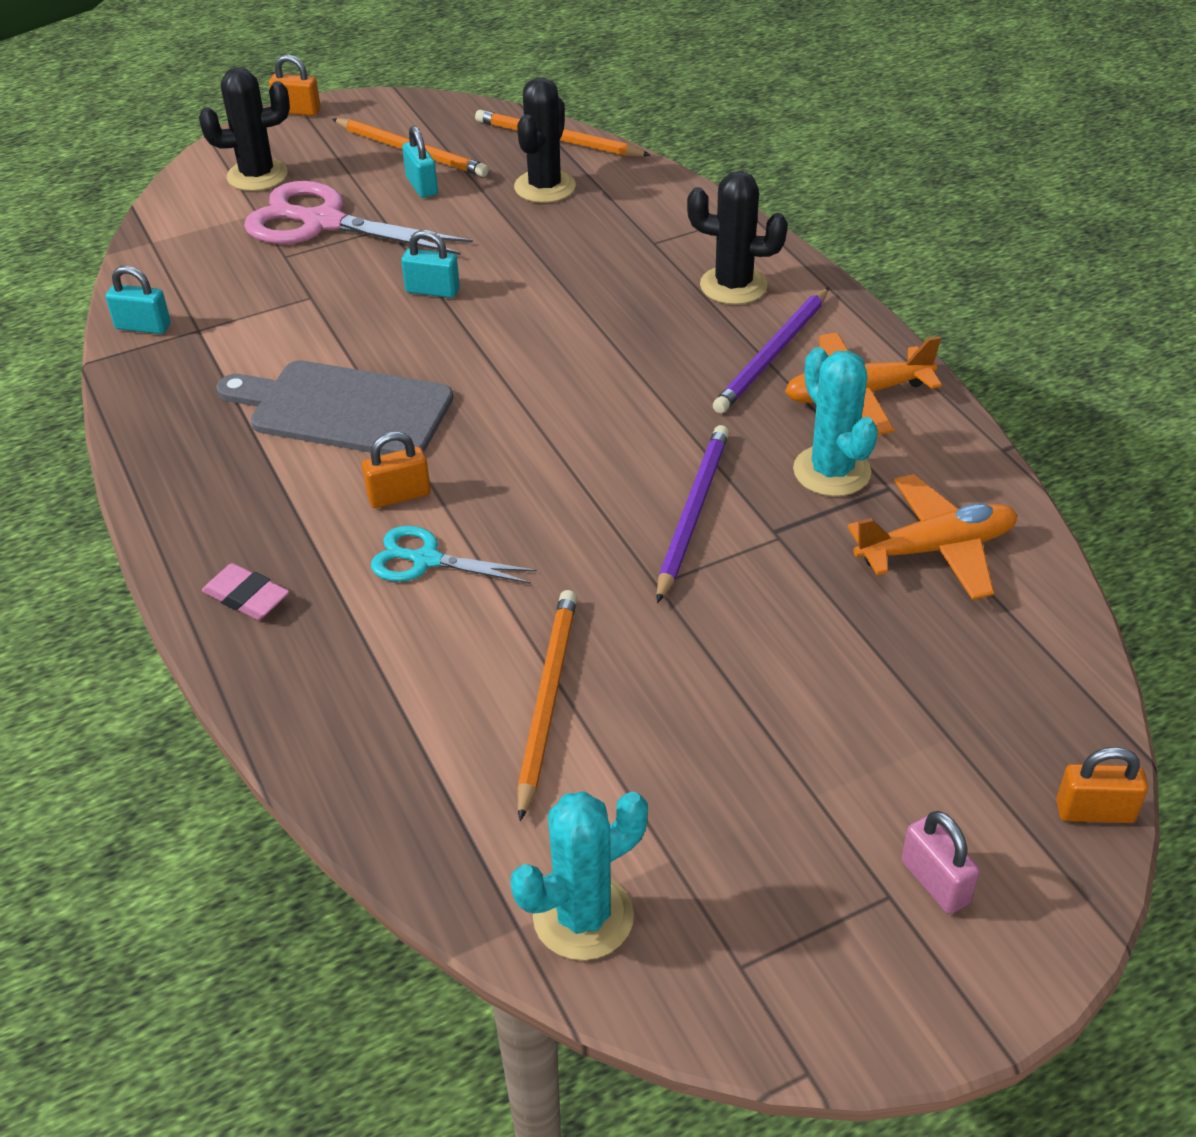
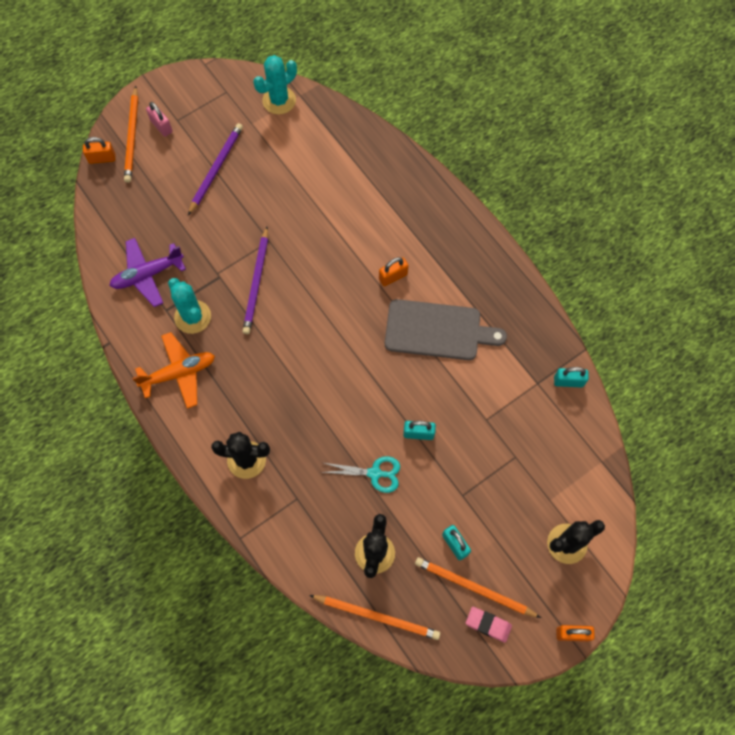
camera: 170 degrees right, 25 degrees up
(246, 597) = (441, 212): pink eraser -> pink eraser (488, 624)
(322, 222) = (505, 494): pink scissors -> none
(425, 560) = (371, 241): turquoise scissors -> turquoise scissors (375, 473)
(547, 700) = (305, 179): orange pencil -> orange pencil (132, 137)
(772, 354) = (222, 400): purple pencil -> purple pencil (216, 169)
(936, 549) = (147, 275): orange plane -> purple plane

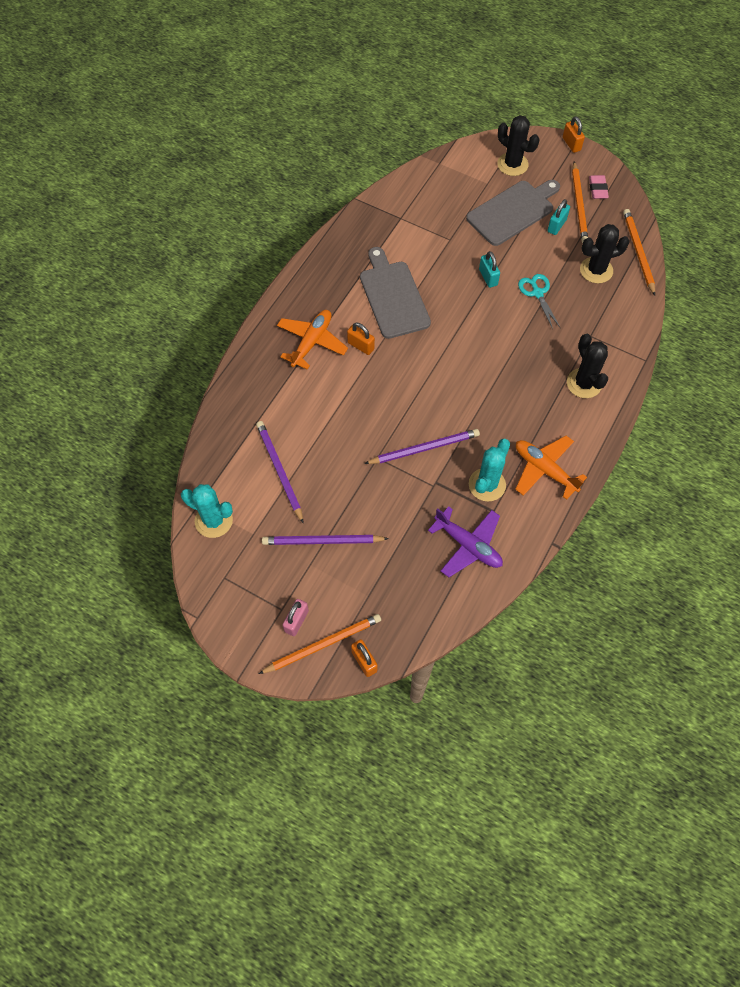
camera: 115 degrees left, 5 degrees down
(298, 162) = (279, 471): none -> purple pencil
(418, 237) = (312, 342): none -> orange plane
(496, 506) = (512, 211): none -> grey cutting board
(568, 381) = (388, 200): turquoise padlock -> none

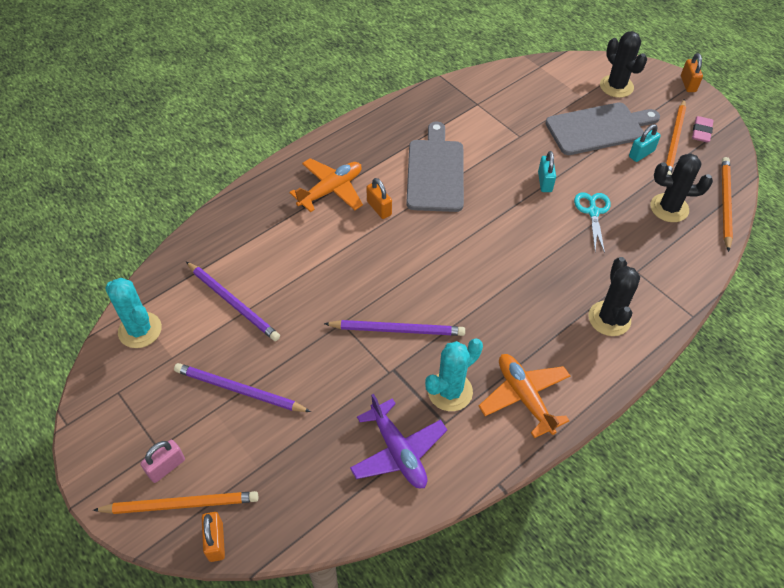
camera: 20 degrees right, 10 degrees down
(279, 471) = (233, 303): purple pencil -> purple pencil turned 135 degrees clockwise

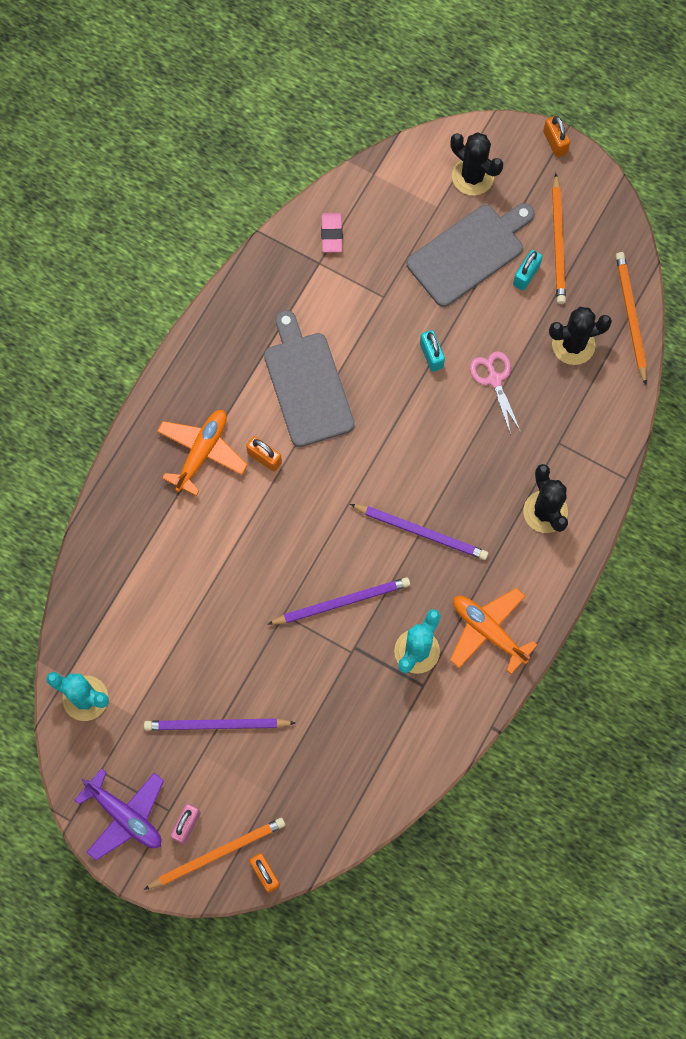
camera: 20 degrees left, 20 degrees up
(233, 303) = (163, 632): purple pencil -> purple pencil (421, 532)
(398, 451) = (391, 730): purple plane -> purple plane (125, 816)
(593, 212) = (494, 379): turquoise scissors -> pink scissors
(701, 132) = (585, 217): pink eraser -> pink eraser (331, 234)

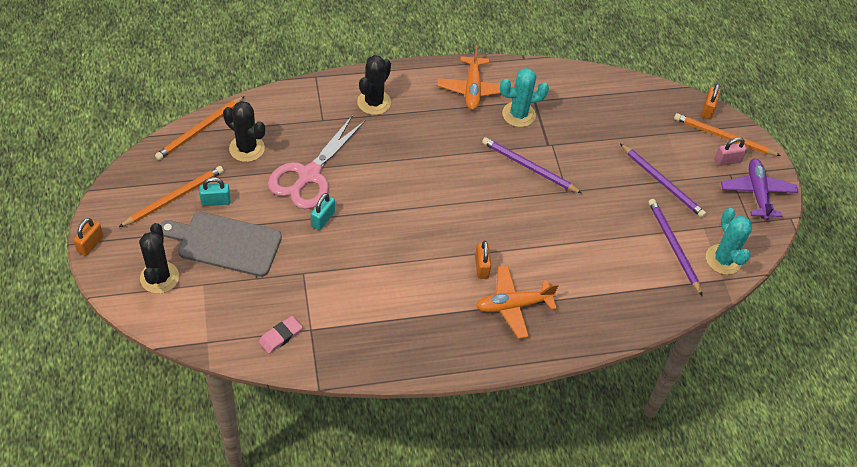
camera: 135 degrees left, 20 degrees down
(307, 384) = (408, 276): grey cutting board -> none
(421, 532) = (446, 154): purple pencil -> purple pencil (673, 246)
(494, 379) = (309, 175): pink scissors -> pink scissors, size x1.81

